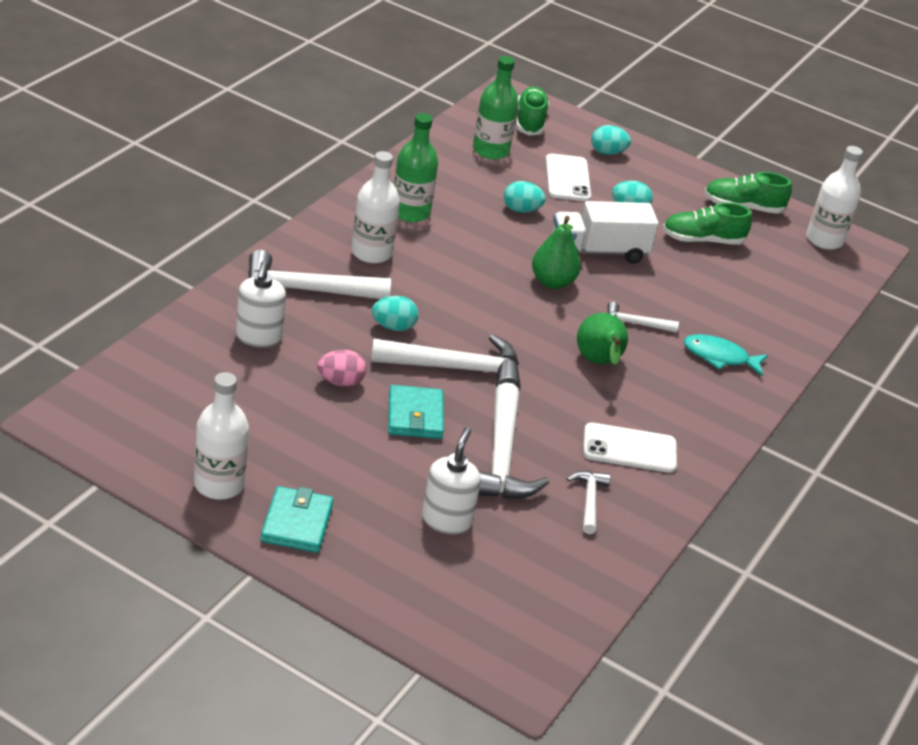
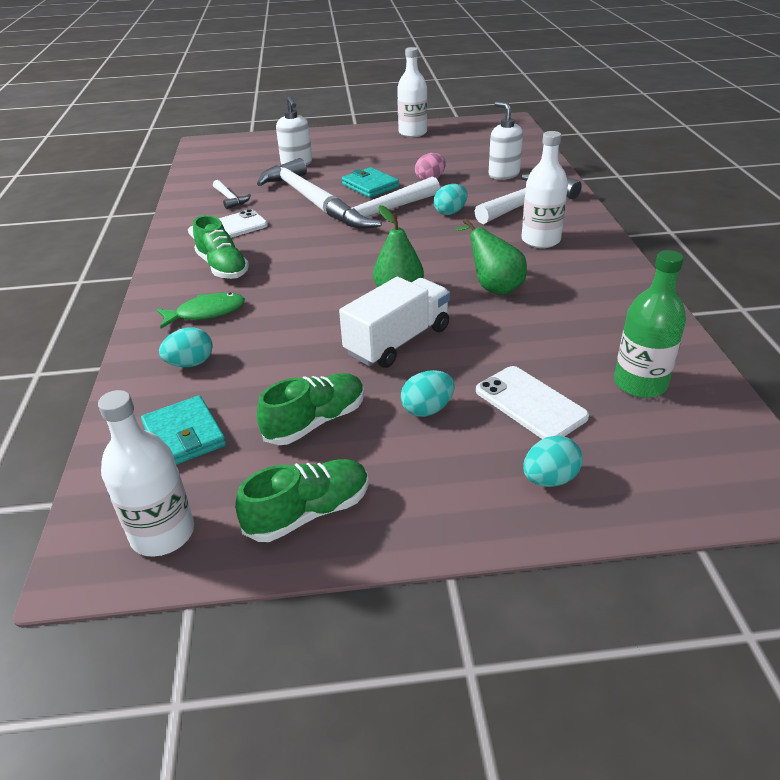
camera: 150 degrees right, 0 degrees up
(297, 523) = (361, 138): turquoise wallet -> turquoise wallet (184, 436)
(410, 212) = (575, 280): green bottle -> none
(521, 210) = (511, 337): turquoise egg -> turquoise egg (190, 363)
(530, 122) = (685, 459): green shoe -> green shoe (223, 267)
(599, 363) = (297, 260): green pear -> green pear (493, 287)
(635, 324) = (299, 299): white hammer -> none
(719, 357) = (206, 313): turquoise fish -> green fish

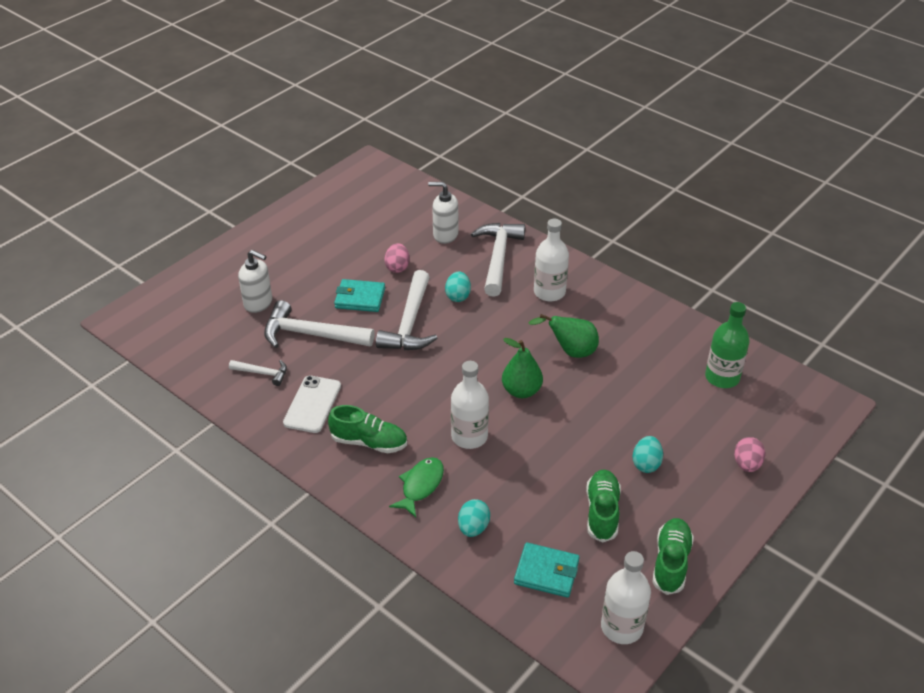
camera: 45 degrees left, 5 degrees up
(398, 341) = (571, 429): white truck -> none
(412, 133) = (307, 215): white bottle -> white bottle (469, 436)
(530, 403) = (689, 425): white phone -> none
(549, 479) = (747, 464): turquoise egg -> pink egg

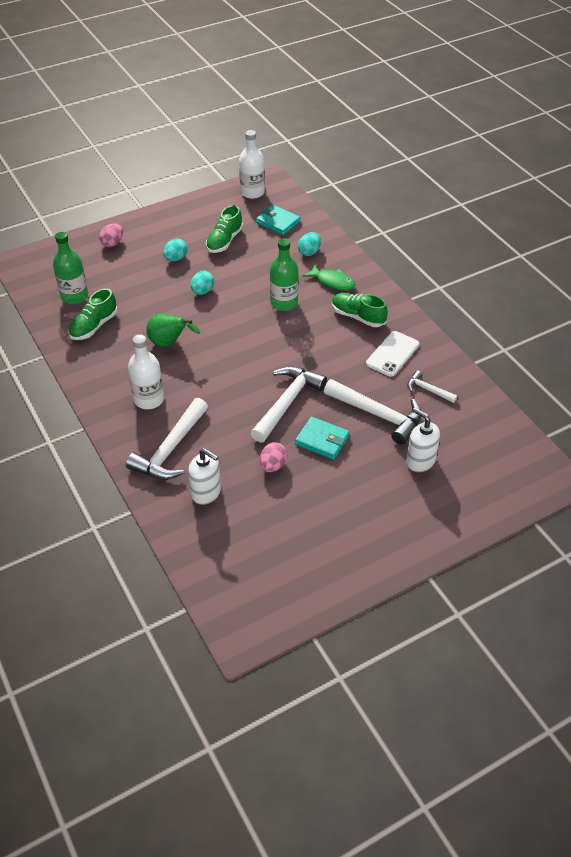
camera: 160 degrees left, 5 degrees up
(420, 486) = (332, 282): green fish -> green fish turned 105 degrees counterclockwise
(458, 296) = (231, 418): turquoise egg -> turquoise egg (202, 291)
(469, 436) = (284, 303): white bottle -> green bottle
(521, 391) = (227, 324): green pear -> none
(671, 562) = (203, 210): green shoe -> green shoe (94, 326)

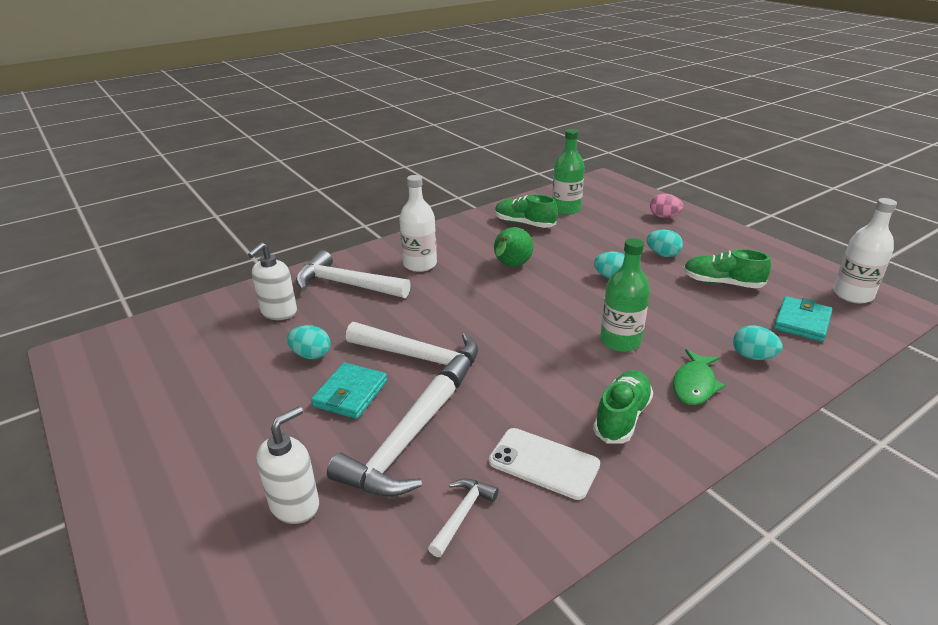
camera: 85 degrees right, 15 degrees down
(273, 465) = (311, 355): pink egg -> turquoise egg

